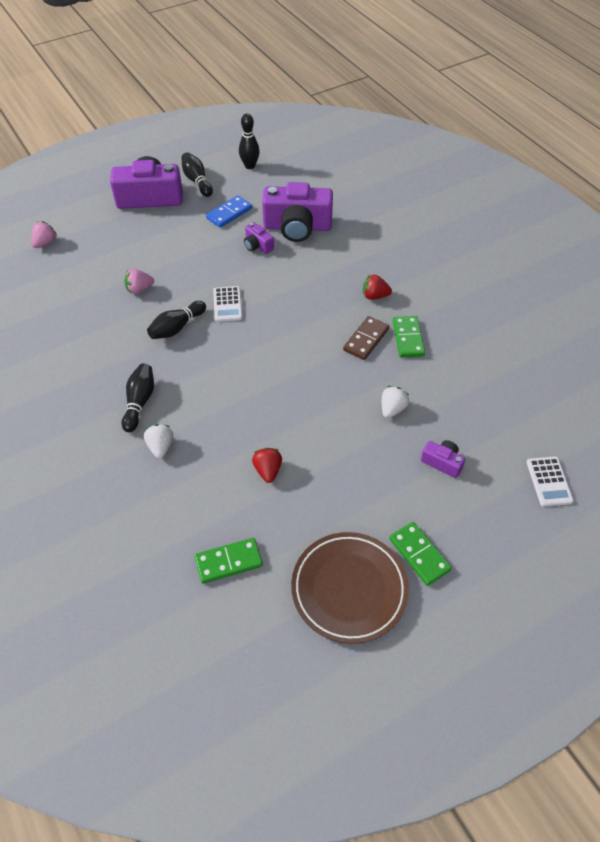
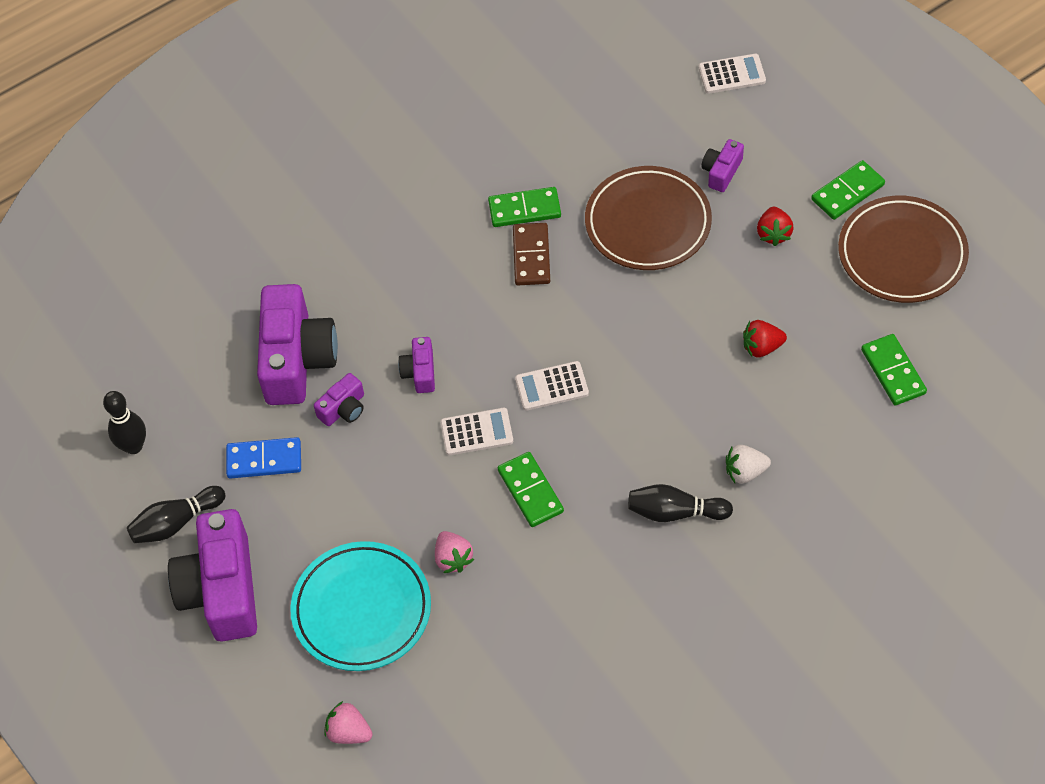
camera: 90 degrees left, 5 degrees up
(119, 250) = (362, 609): none -> turquoise plate
(177, 327) = (530, 491): black bowling pin -> green domino
(229, 213) = (264, 460): blue domino -> blue domino turned 45 degrees counterclockwise
(255, 343) = (551, 386): none -> white calculator
(278, 280) = (420, 372): none -> purple camera
(366, 340) = (531, 256): brown domino -> brown domino turned 60 degrees clockwise
(374, 296) = (446, 250): red strawberry -> red strawberry (773, 234)
(392, 409) = (648, 223): white strawberry -> brown plate

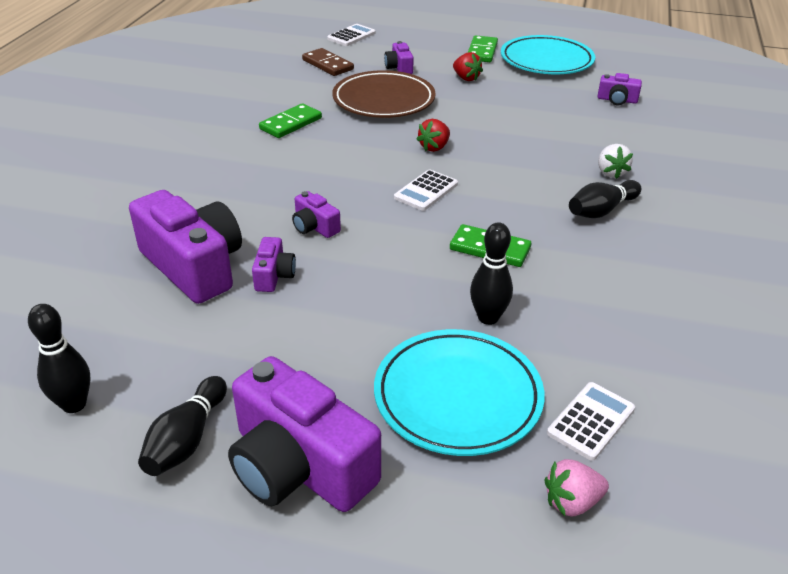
camera: 45 degrees left, 20 degrees down
(264, 460) = (235, 343): blue domino -> none
(453, 559) = (488, 318): pink strawberry -> black bowling pin
(476, 432) = (404, 237): white calculator -> white calculator (591, 421)
(531, 256) = (324, 140): brown domino -> brown domino (328, 65)
(745, 472) = (610, 172): white strawberry -> white strawberry turned 45 degrees counterclockwise
(762, 347) = (531, 120): red strawberry -> red strawberry (434, 147)
(893, 371) = (617, 100): green domino -> purple camera
(902, 254) = (546, 61): brown plate -> turquoise plate

